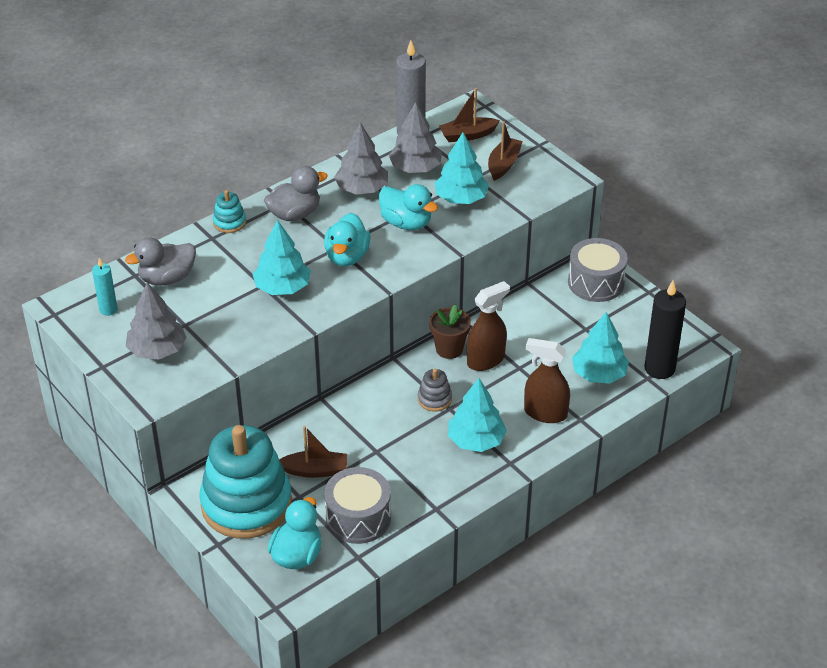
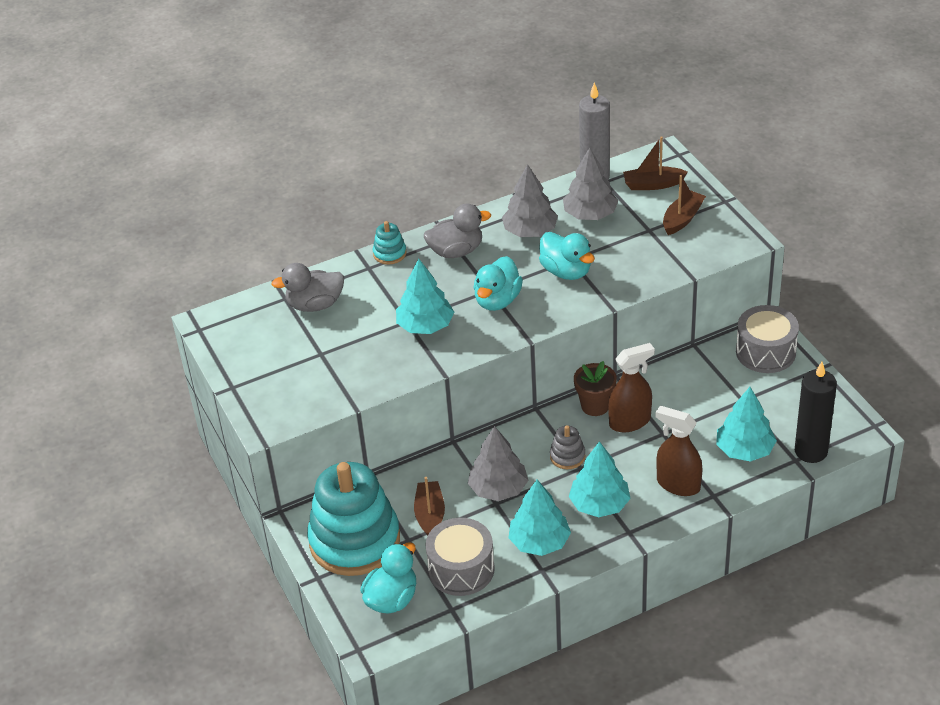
camera: 15 degrees right, 0 degrees up
(108, 309) = (251, 330): turquoise candle -> none
(157, 350) = (288, 376): grey tree -> grey tree (498, 489)
(315, 470) = (430, 515): brown boat -> brown boat turned 105 degrees counterclockwise
(461, 198) = (629, 251): turquoise tree -> turquoise tree (539, 542)

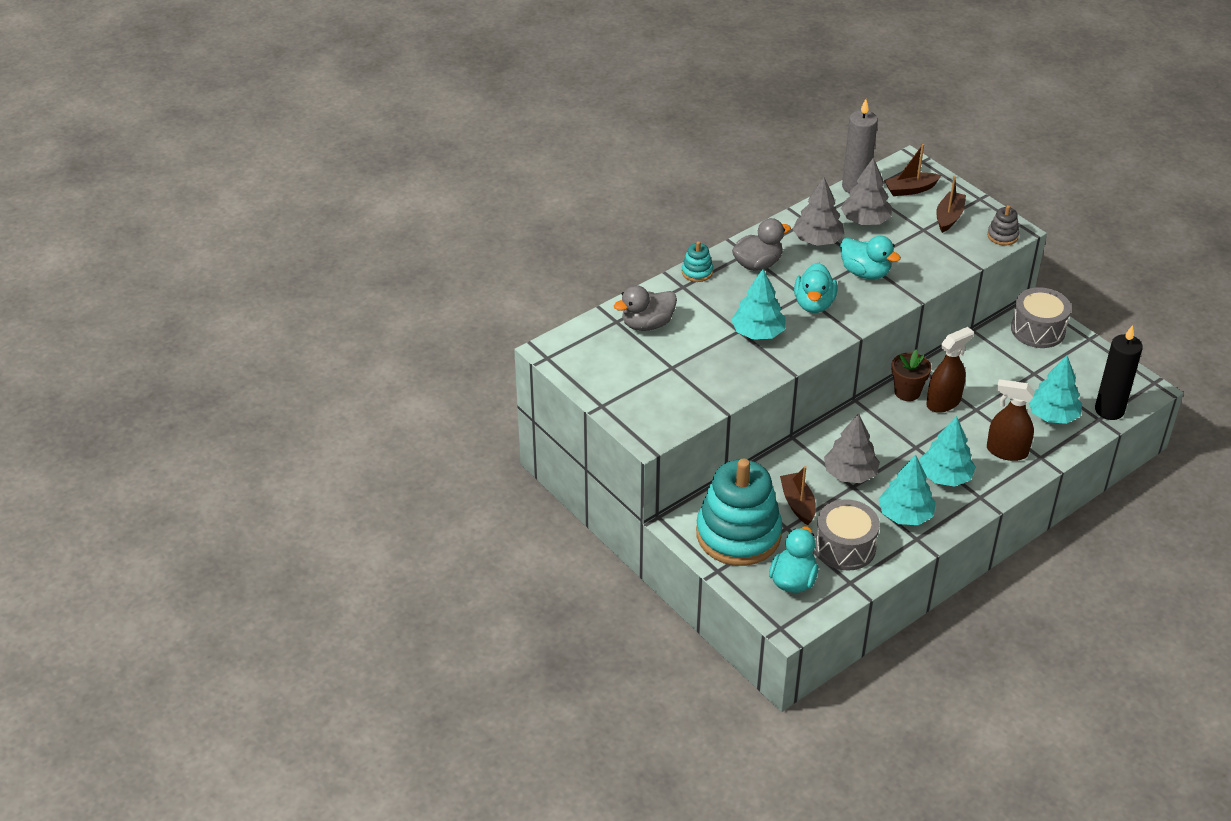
camera: 15 degrees left, 0 degrees up
(567, 456) = (900, 438): grey stacking toy -> grey stacking toy (1002, 236)

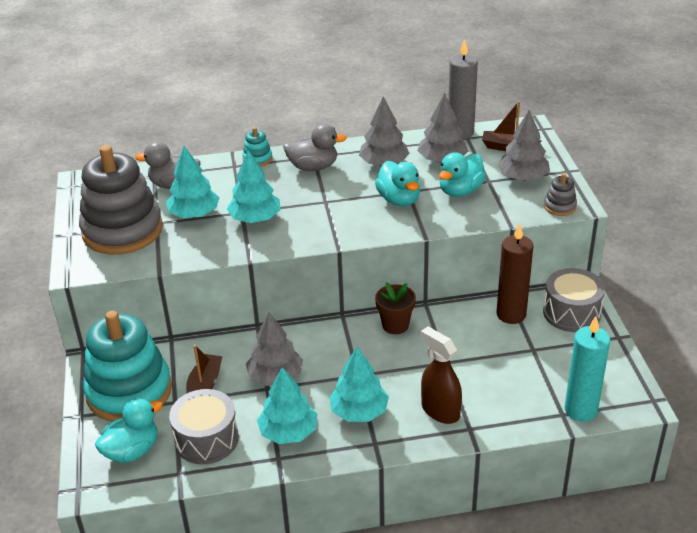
camera: 30 degrees right, 5 degrees down
(649, 385) = (122, 230): none -> grey stacking toy
(814, 304) = (327, 211): turquoise duck -> turquoise duck (460, 191)
(943, 402) = (420, 345): brown spray bottle -> none
(949, 217) = (522, 178): brown boat -> grey tree
(992, 348) = (511, 314): none -> brown candle
(1052, 415) = (517, 394): turquoise tree -> turquoise tree (194, 214)
(1109, 410) = (580, 410): black candle -> turquoise candle

